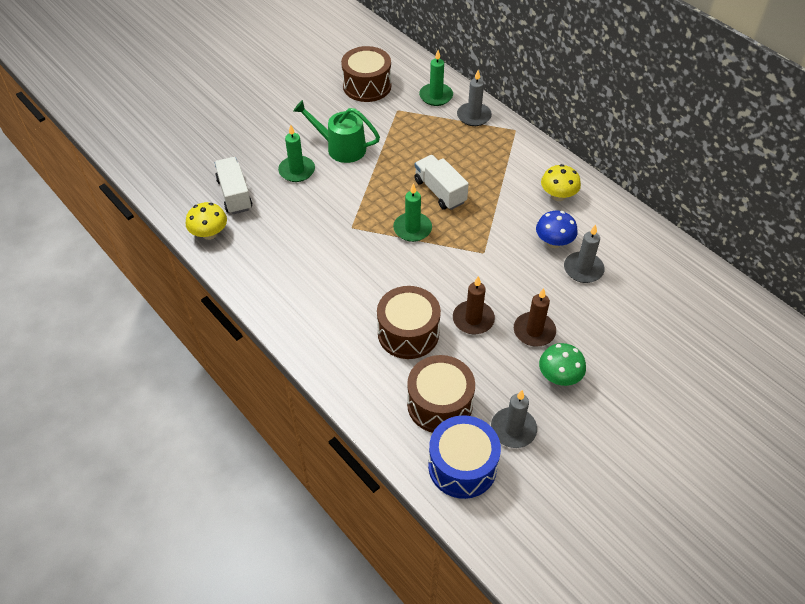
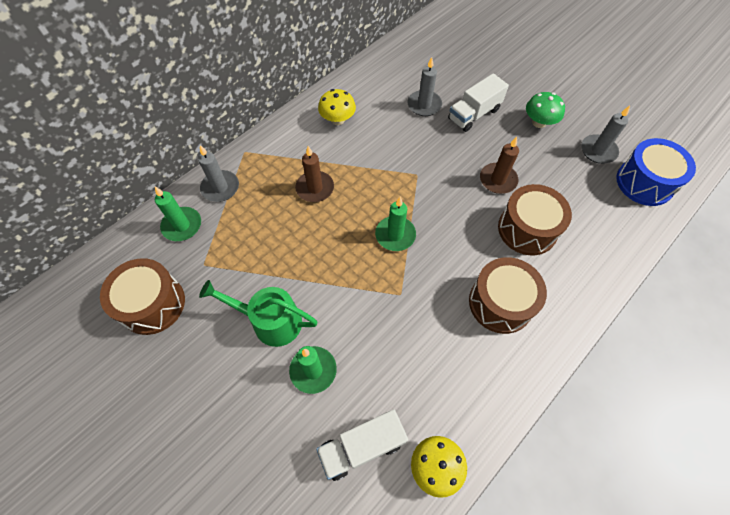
camera: 95 degrees left, 10 degrees up
(341, 148) = (271, 321): green watering can -> green watering can turned 90 degrees clockwise
(439, 404) = (594, 200): brown drum -> brown drum (500, 303)
(440, 191) = (339, 213): white truck -> white truck (474, 114)
(534, 331) = (498, 138): brown candle -> brown candle (315, 188)
(554, 242) = (396, 123): blue mushroom -> none

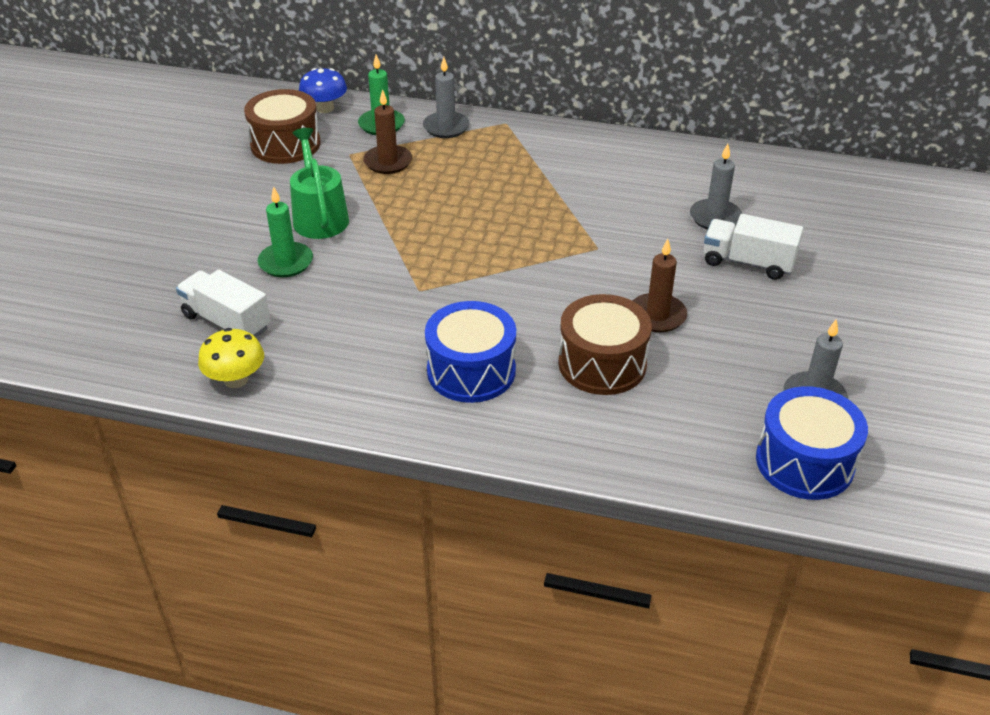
camera: 60 degrees right, 20 degrees down
(125, 253) = (325, 108): none -> blue mushroom
(315, 188) = (503, 184): brown candle -> brown candle (388, 162)
(337, 120) = (616, 164): yellow mushroom -> none
(395, 235) = (494, 260): green candle -> none
(500, 303) = (471, 371): brown drum -> blue drum
(539, 122) = (802, 325): green mushroom -> none

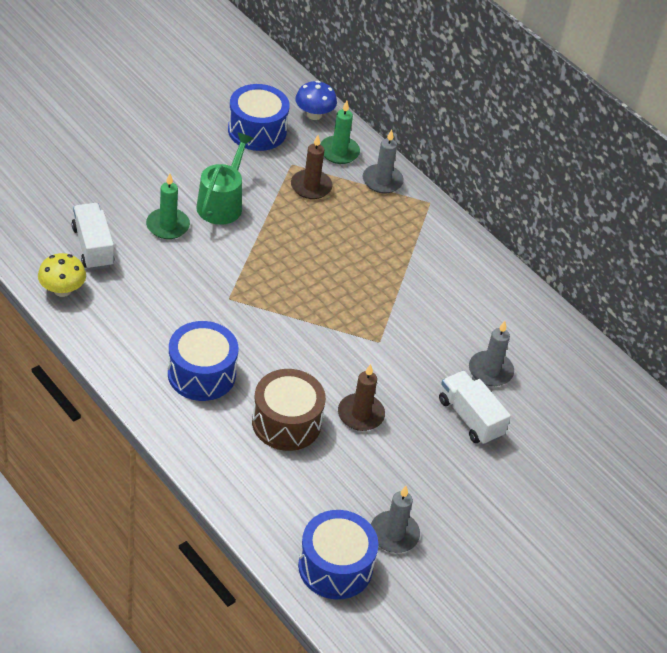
camera: 30 degrees right, 5 degrees up
(285, 144) = (257, 131): brown drum -> blue drum

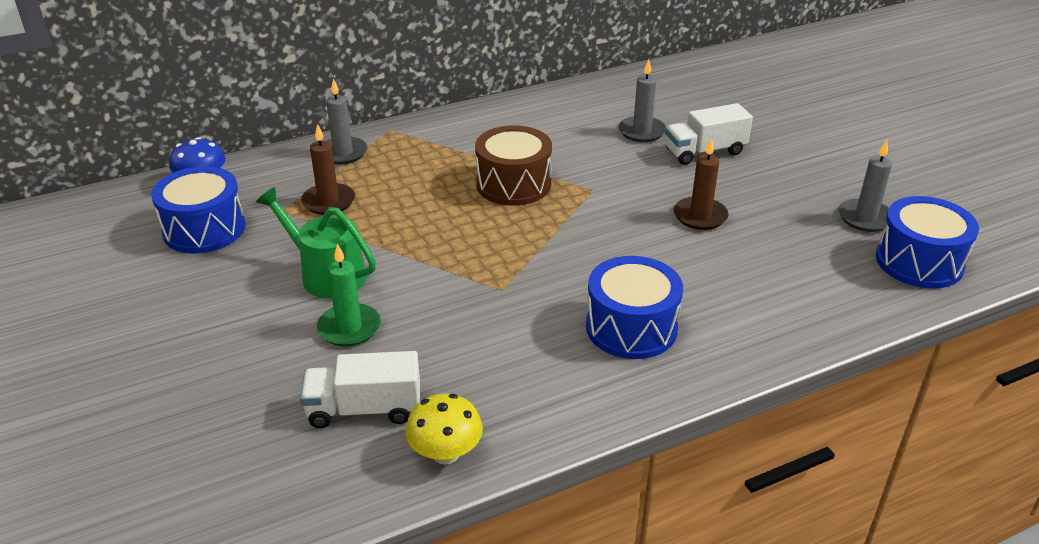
camera: 70 degrees left, 10 degrees down
(286, 422) = (713, 269): brown drum -> brown drum (513, 184)
(339, 152) = (279, 174): green candle -> none

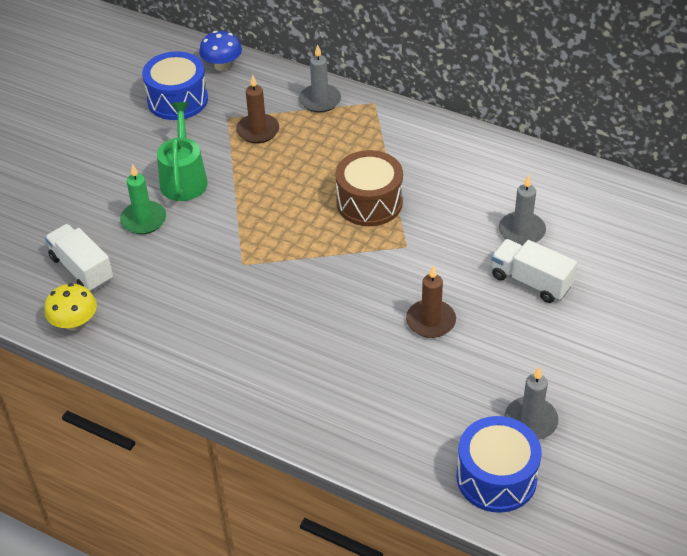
camera: 55 degrees right, 10 degrees up
(631, 327) = (258, 347): blue drum -> none

